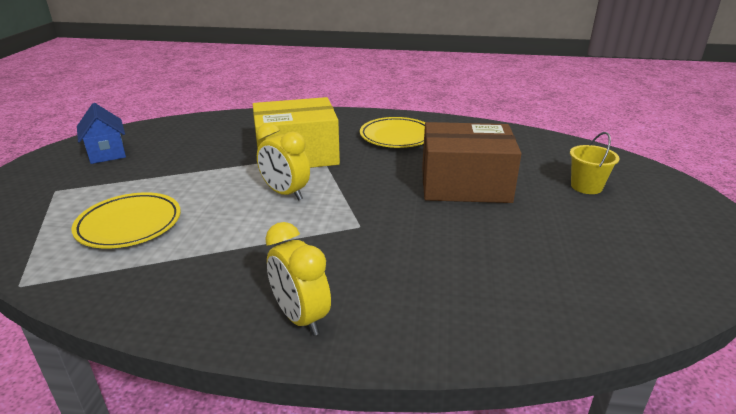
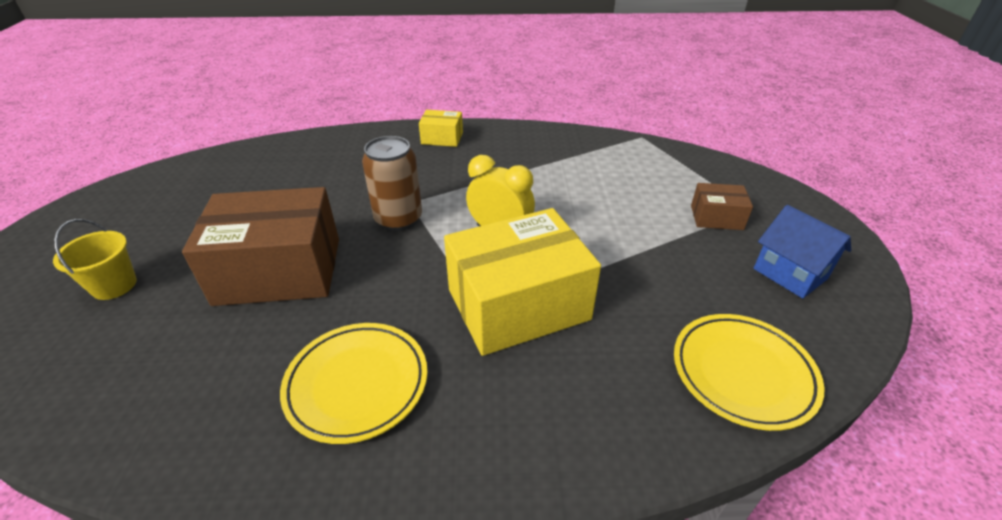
camera: 170 degrees right, 10 degrees up
(95, 187) = (716, 217): none -> brown box
(129, 225) = (623, 182): yellow plate -> yellow plate (742, 373)
(300, 317) = (442, 138): yellow clock -> yellow box
(372, 211) = (398, 219): none -> brown can

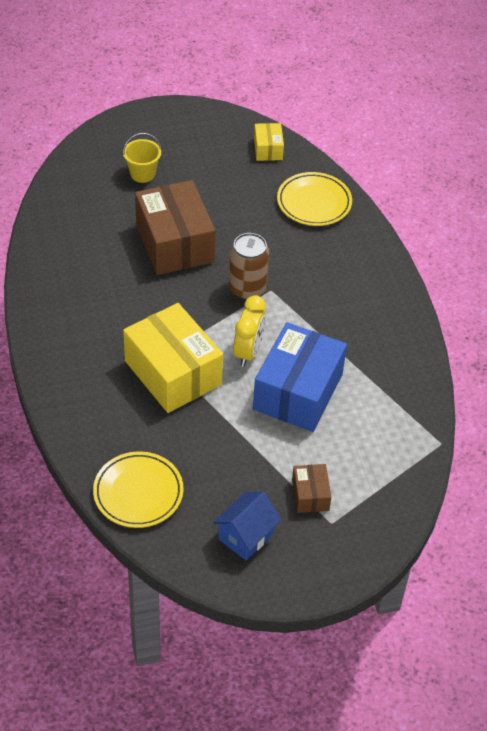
camera: 75 degrees right, 10 degrees up
(357, 384) = (93, 309): yellow plate -> yellow plate (314, 203)
(442, 138) = (379, 288): yellow box -> yellow box (268, 149)
(569, 205) = (298, 392): none -> blue box

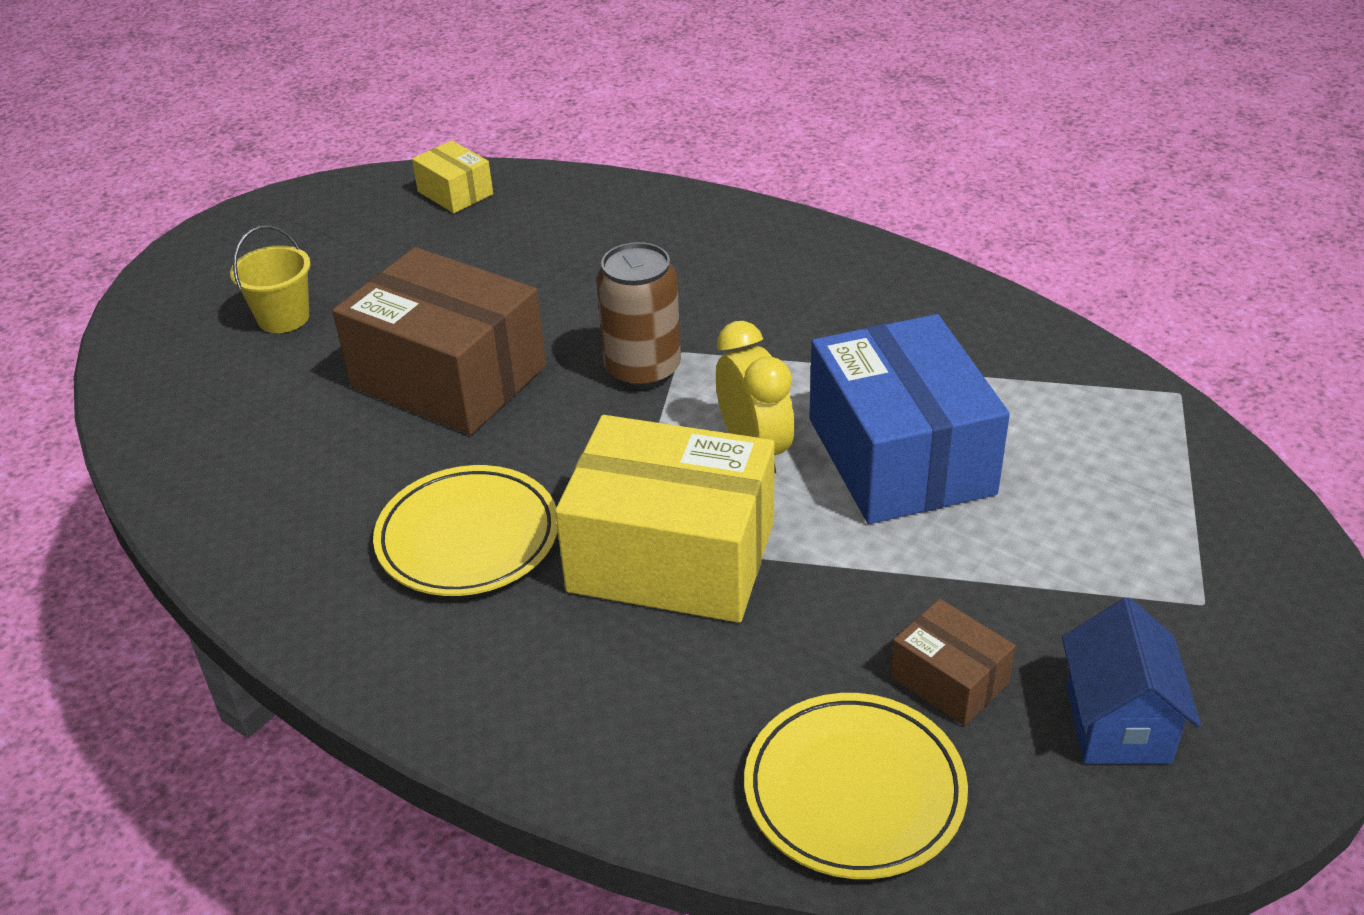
camera: 35 degrees left, 10 degrees down
(310, 495) = (1119, 586): brown box -> brown box (949, 680)
(314, 203) = (604, 218): yellow plate -> yellow plate (468, 538)

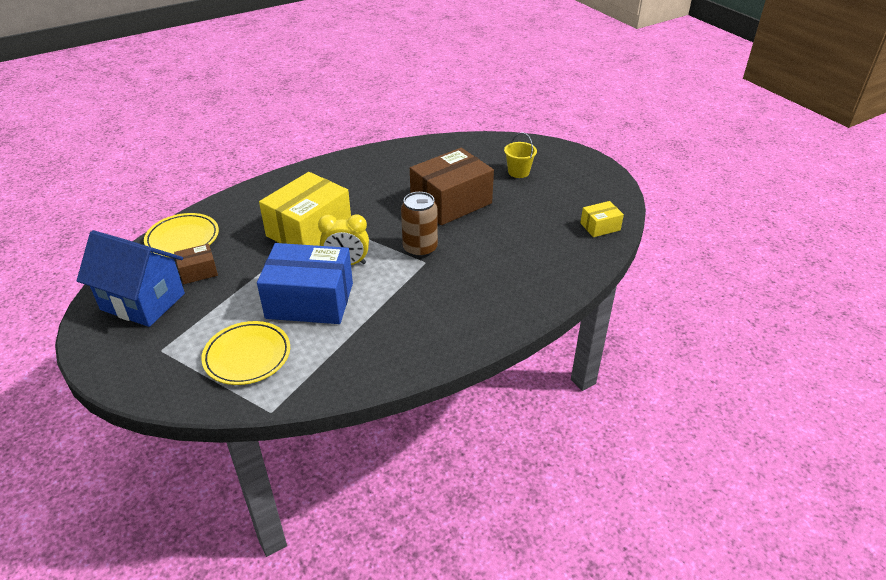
camera: 110 degrees right, 0 degrees up
(468, 538) = (356, 192): yellow plate -> yellow plate (247, 356)
(1118, 724) = (143, 302): blue house -> blue house, size x1.67

